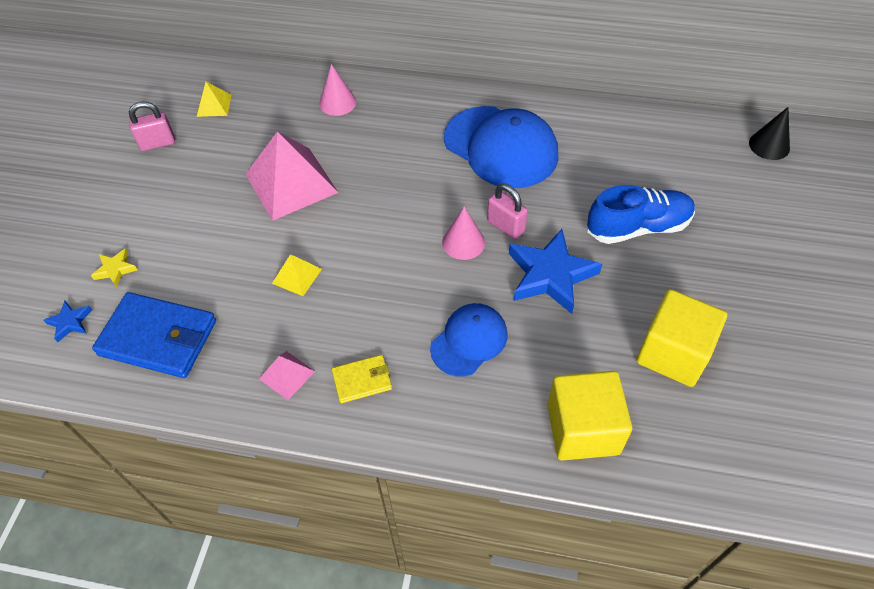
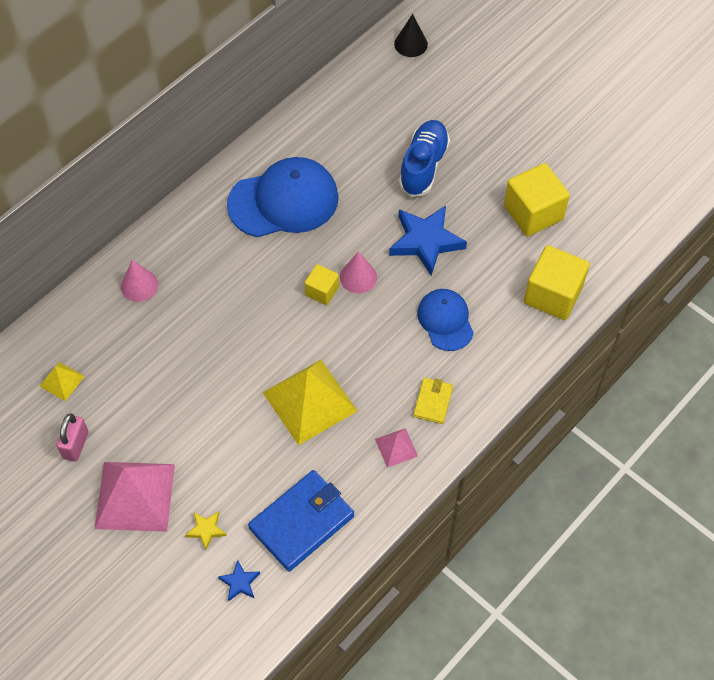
camera: 60 degrees left, 5 degrees up
(291, 183) = (208, 362): pink pyramid -> pink pyramid (135, 496)
(297, 276) = (309, 401): yellow pyramid -> yellow pyramid, size x2.12
(426, 223) = (322, 291): none -> yellow cube
(505, 226) = (363, 243): pink padlock -> none

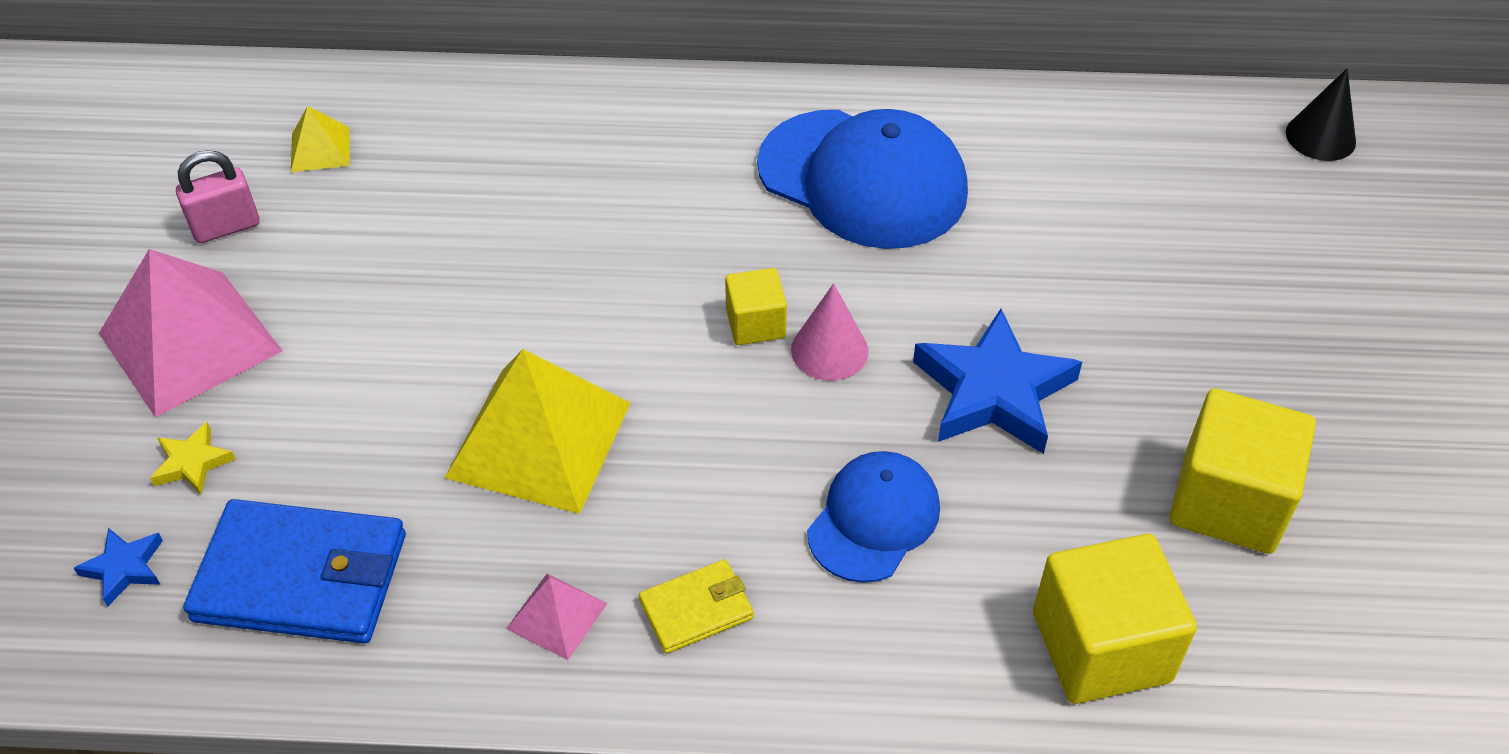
camera: 50 degrees right, 10 degrees down
(139, 285) = (551, 126): pink cone -> none
(423, 166) = (1127, 295): blue shoe -> none

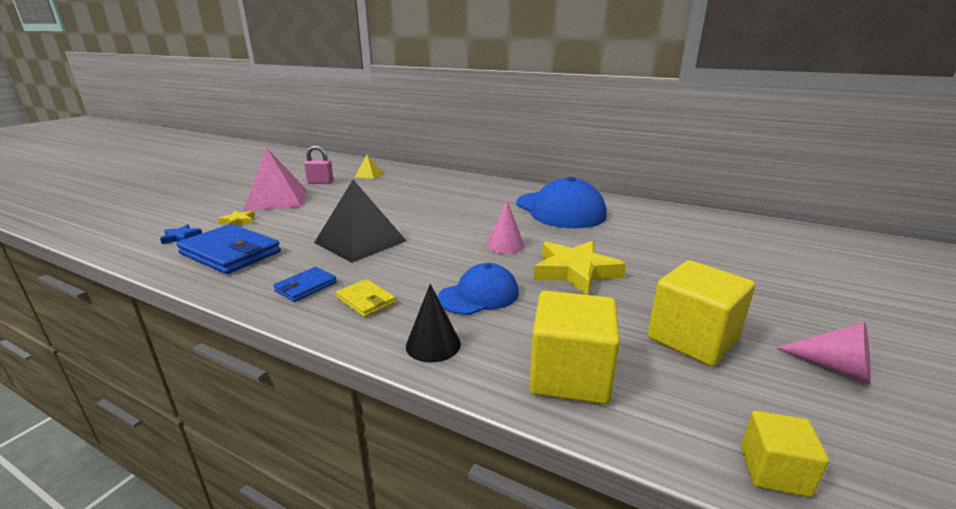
camera: 25 degrees right, 25 degrees down
(539, 439) = (360, 241): yellow pyramid -> black pyramid
(556, 616) = (306, 287): pink pyramid -> blue wallet
(696, 609) = (366, 301): yellow wallet -> yellow wallet turned 45 degrees clockwise
(755, 323) = (480, 233): yellow cube -> yellow cube (774, 471)
(993, 391) = (575, 272): blue star -> yellow star
(1320, 137) = (805, 236): black cone -> black cone (433, 344)
(1412, 492) = (834, 367): none -> pink cone

